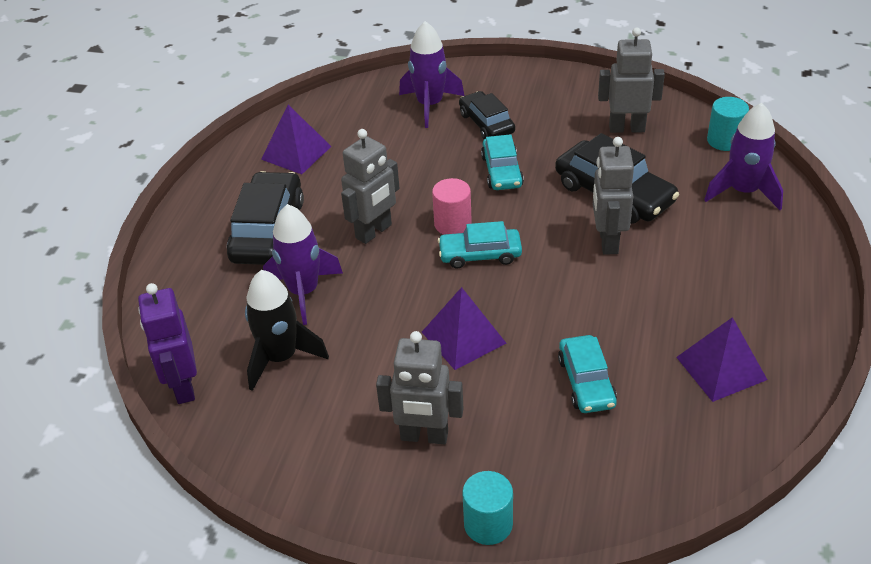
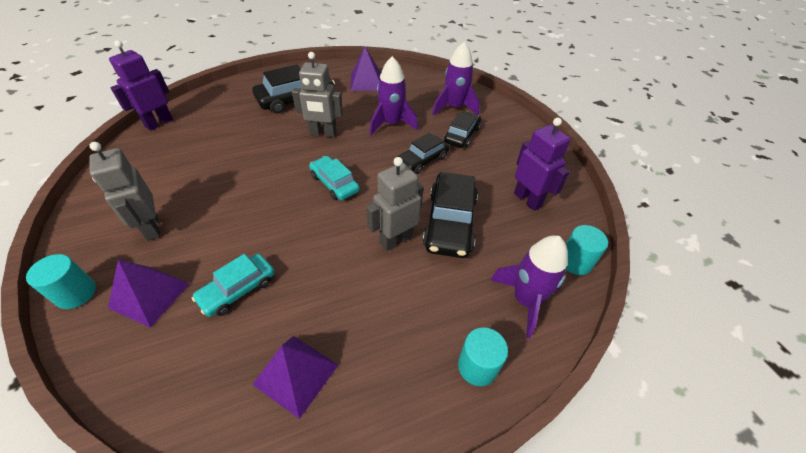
camera: 50 degrees right, 5 degrees up
(281, 357) = (196, 144): black rocket -> none
(304, 292) = (254, 130): purple rocket -> purple rocket (391, 124)
(452, 224) = (354, 160): pink cylinder -> none
(463, 337) = (251, 208): purple pyramid -> purple pyramid (149, 295)
(502, 171) = (422, 160): turquoise car -> black car
(626, 128) = (527, 200): grey robot -> purple robot
(787, 251) = (477, 366): none -> turquoise cylinder

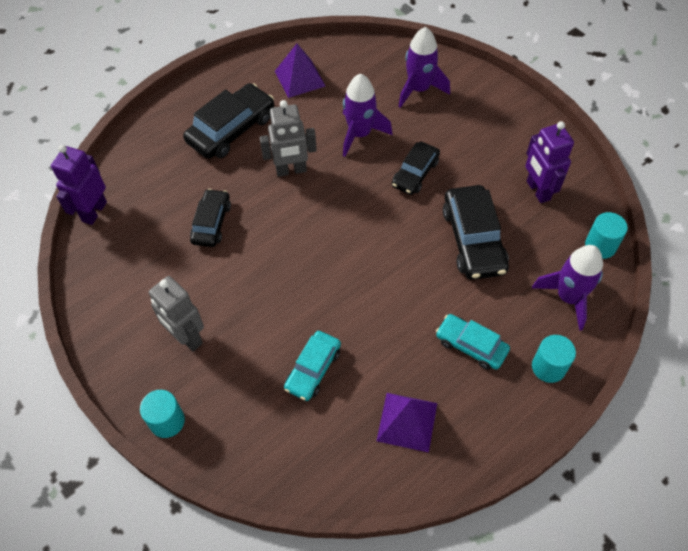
camera: 15 degrees left, 10 degrees up
(149, 295) = (236, 400): purple pyramid -> none
(334, 183) = (339, 230): turquoise car -> turquoise car (471, 345)
(395, 240) = (430, 275): grey robot -> none
(462, 135) = (442, 127): black car -> black car (211, 223)
(527, 200) = (537, 190): purple robot -> purple robot turned 150 degrees counterclockwise

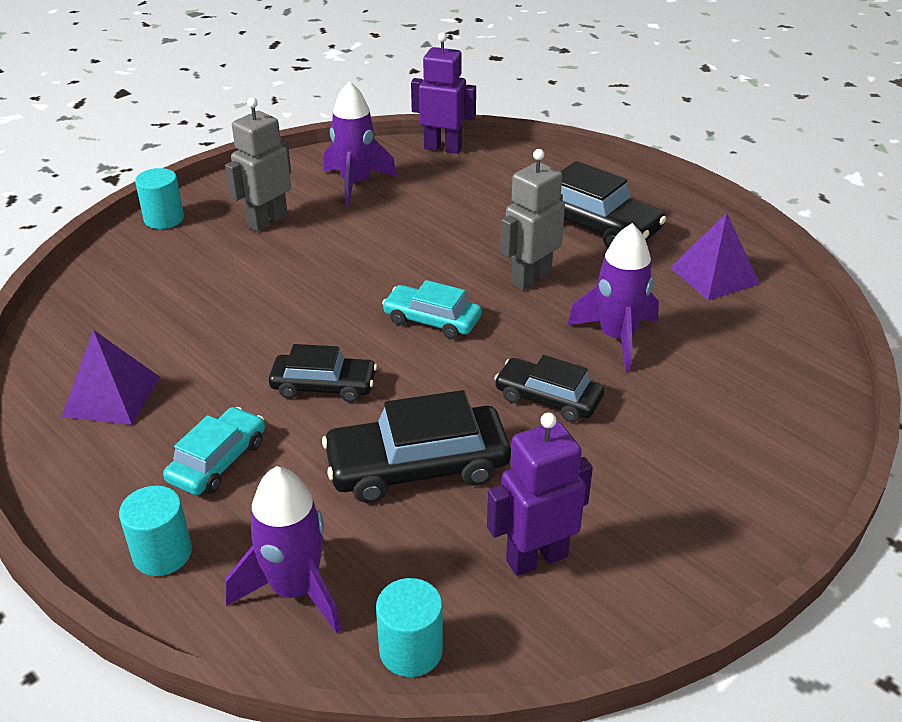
camera: 85 degrees right, 20 degrees down
(211, 223) = (433, 223): black car -> black car (324, 386)
(291, 170) = (530, 278): grey robot -> grey robot turned 60 degrees clockwise
(313, 369) = (207, 313): turquoise car -> turquoise car (432, 320)
(419, 89) = (741, 401): purple rocket -> purple rocket (356, 184)

